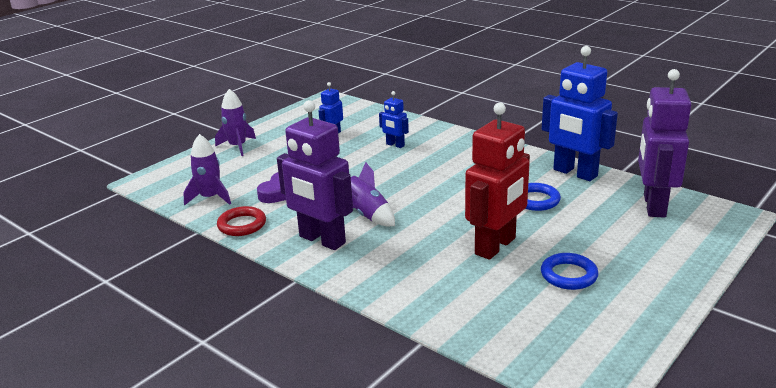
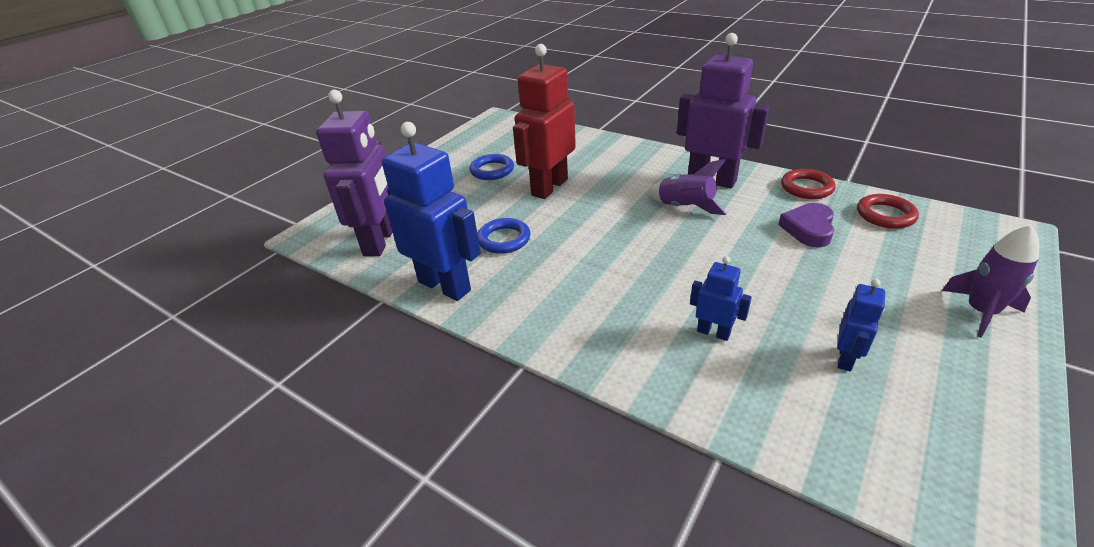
camera: 175 degrees right, 10 degrees up
(210, 198) = (885, 215): purple rocket -> red ring

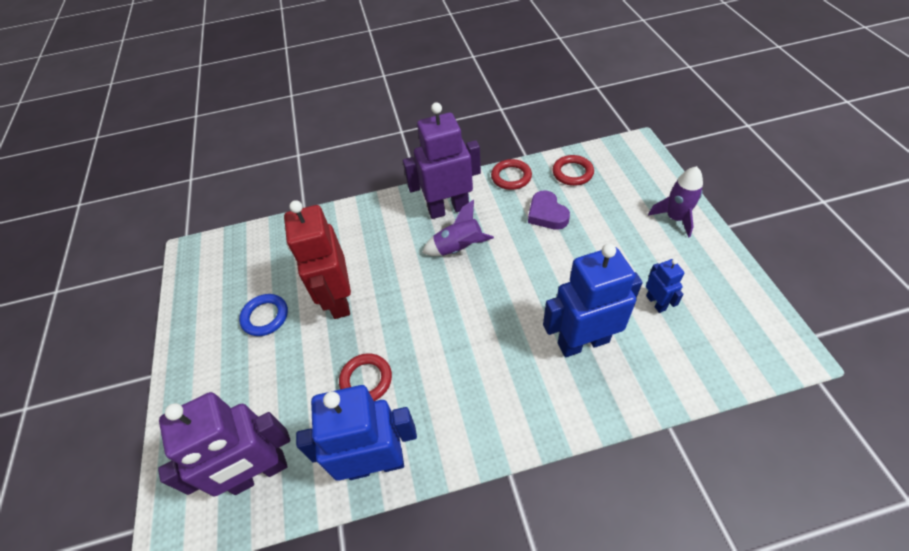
camera: 45 degrees left, 15 degrees up
(380, 241) = (259, 473): purple robot -> purple robot turned 105 degrees clockwise
(504, 239) = (366, 380): blue ring -> red ring
(713, 332) = (583, 342): blue robot -> blue robot, size x2.08

